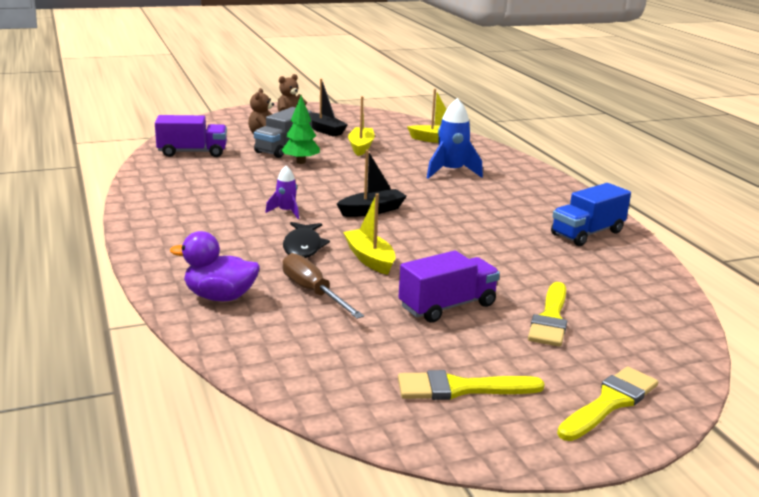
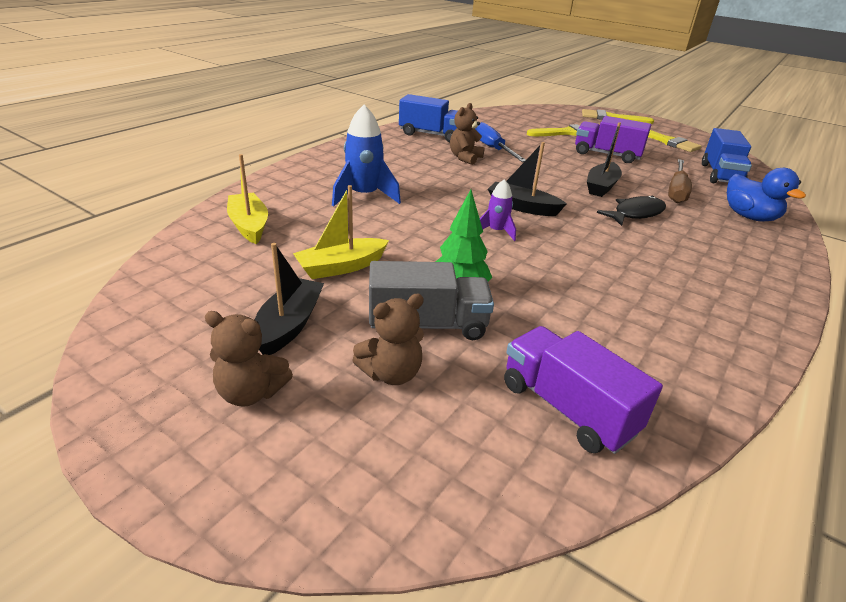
camera: 125 degrees left, 10 degrees up
(220, 297) = (749, 217): purple duck -> blue duck
(286, 212) = (597, 243): purple rocket -> purple rocket (496, 231)
(312, 351) = (720, 175): none -> blue truck
(370, 259) = (601, 186): yellow boat -> black boat
(502, 226) = (465, 158): none -> brown teddy bear
(519, 248) = (493, 149): none -> blue screwdriver

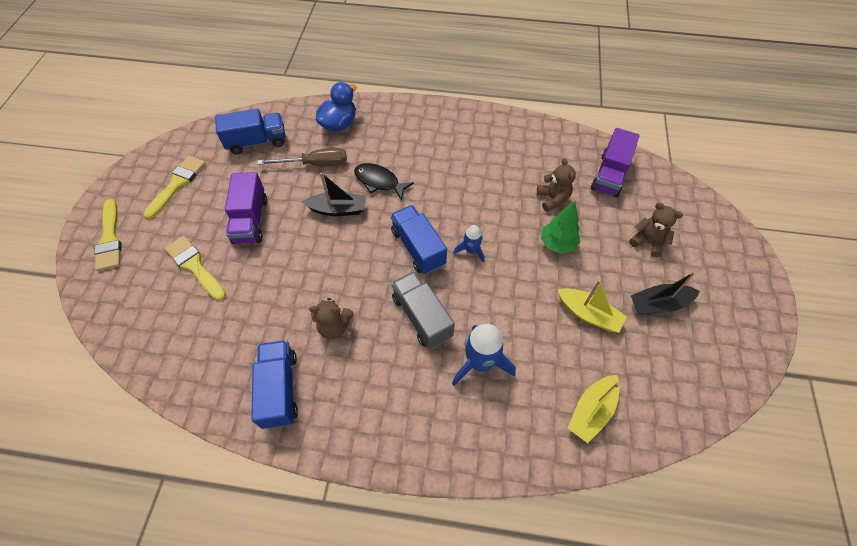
camera: 115 degrees left, 25 degrees up
(251, 393) = (709, 287): brown teddy bear -> brown teddy bear (552, 199)
(427, 325) = (602, 244): grey truck -> grey truck (422, 317)
(493, 149) = (292, 313): blue screwdriver -> none
(496, 231) = (471, 250): purple rocket -> blue rocket
(522, 207) = (418, 248): black boat -> blue truck

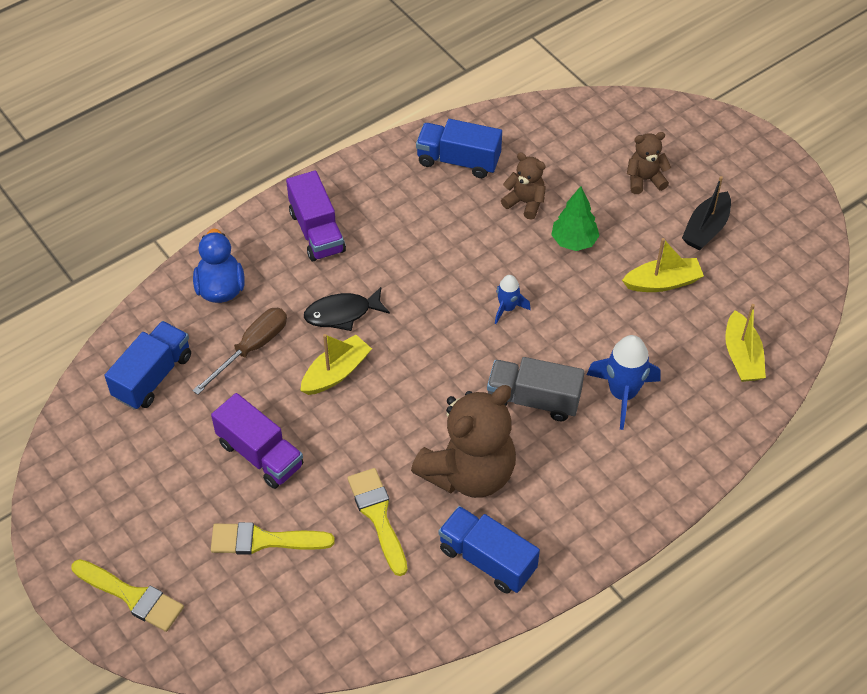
camera: 45 degrees left, 5 degrees down
(177, 184) = (125, 488): yellow brush -> yellow brush (378, 516)
(334, 326) = (469, 472): brown teddy bear -> brown teddy bear, size x2.05
(338, 209) = (336, 372): black boat -> yellow boat
(418, 248) = (458, 345): blue truck -> blue truck (458, 161)
(609, 175) = (549, 139): purple truck -> purple truck (317, 231)

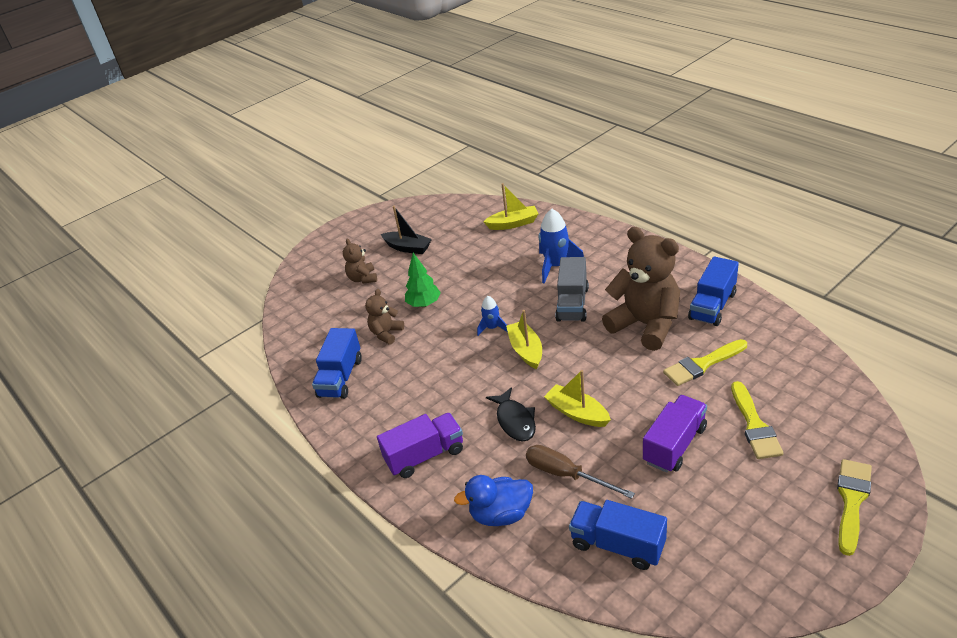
camera: 90 degrees left, 15 degrees down
(662, 282) = (457, 260): yellow boat -> yellow boat (526, 350)

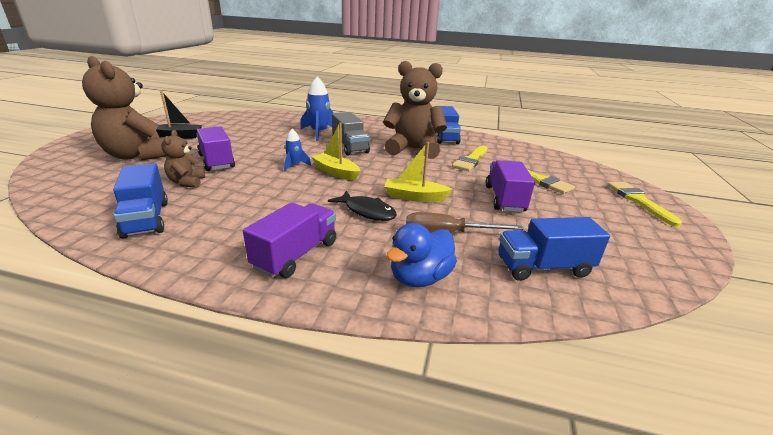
camera: 40 degrees left, 10 degrees down
(363, 279) = (138, 155): brown teddy bear -> brown teddy bear, size x2.05
(424, 304) = (216, 161): green tree -> purple truck
(513, 224) = (267, 119): yellow boat -> none

